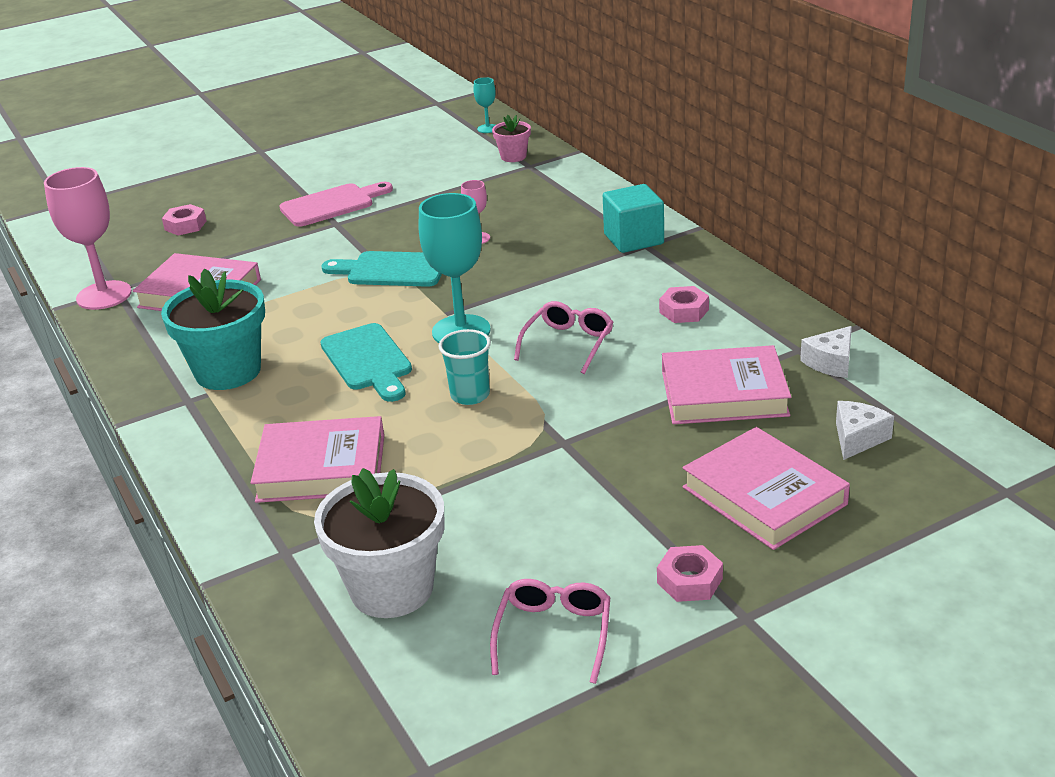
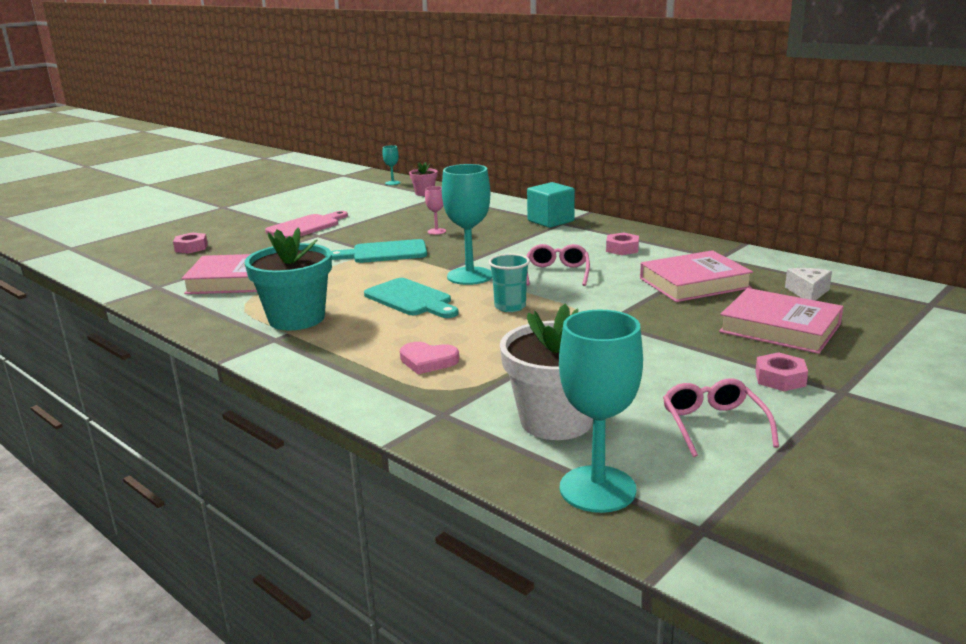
camera: 20 degrees left, 10 degrees down
(104, 295) = (148, 291): pink goblet -> none
(321, 468) = (428, 361): pink book -> pink heart
(364, 693) = (597, 489): none -> turquoise goblet
(831, 362) = (748, 261): white cheese -> none

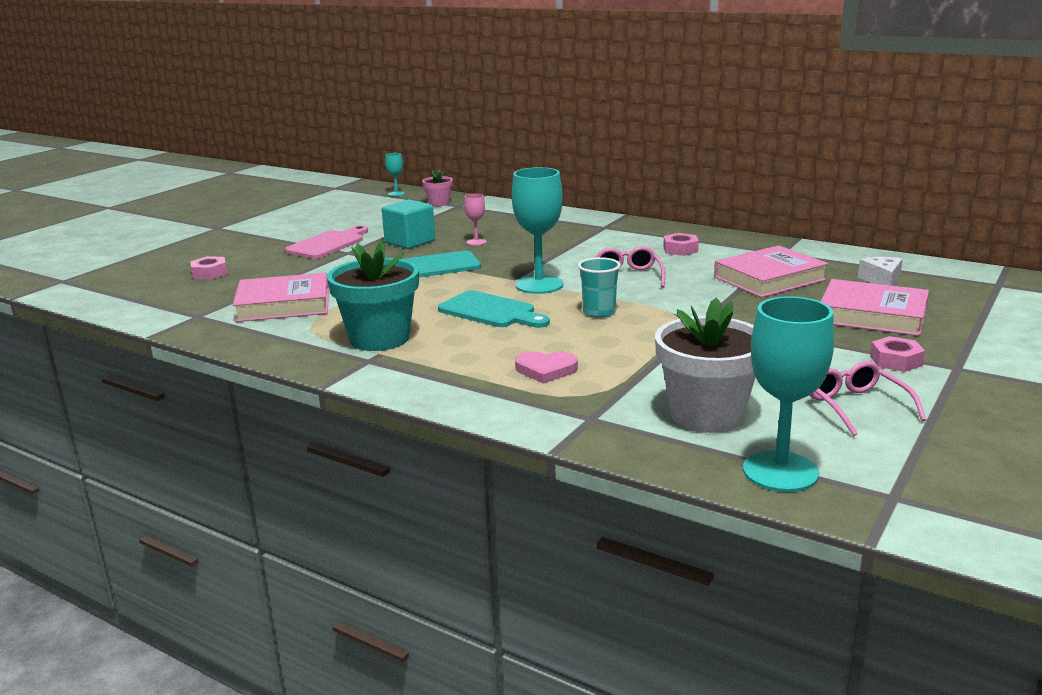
camera: 10 degrees left, 0 degrees up
(550, 221) = (591, 225): turquoise cube -> turquoise cube (410, 241)

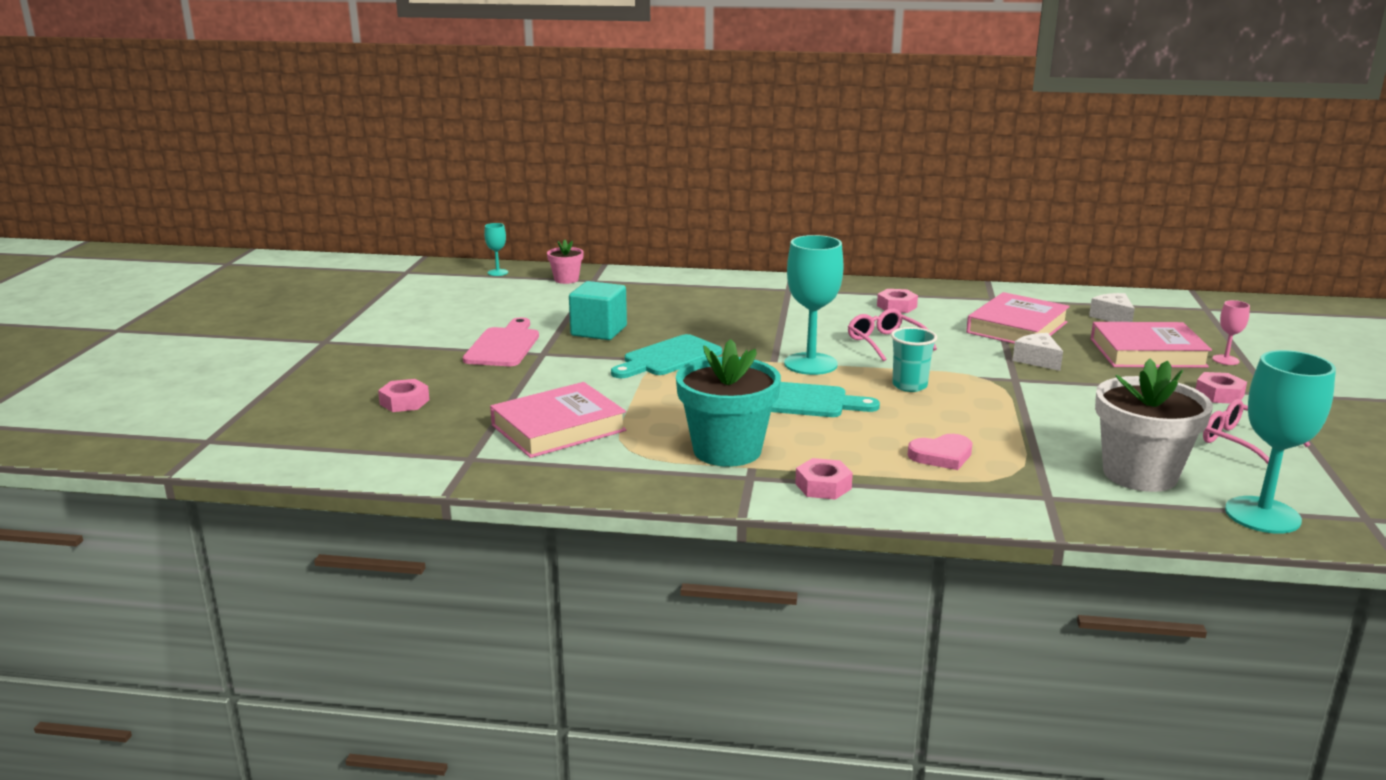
camera: 25 degrees left, 0 degrees up
(414, 376) = (823, 486): none -> pink nut
(476, 242) = (675, 322): pink goblet -> pink goblet (1225, 360)
(749, 307) = (1037, 360): none -> white cheese

